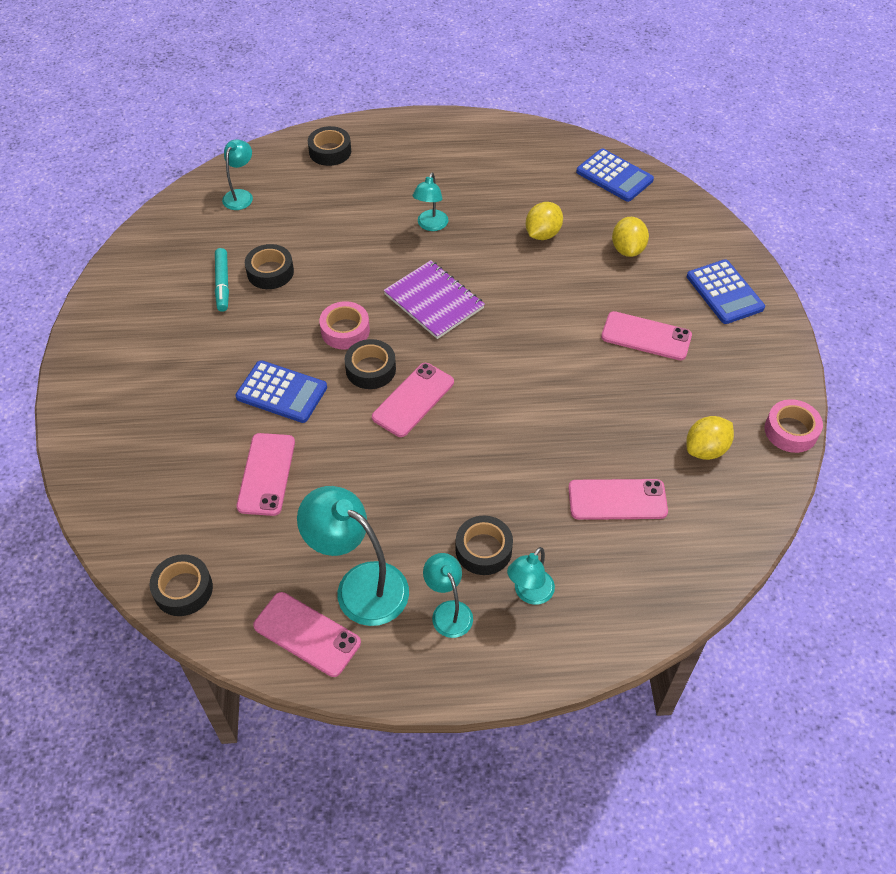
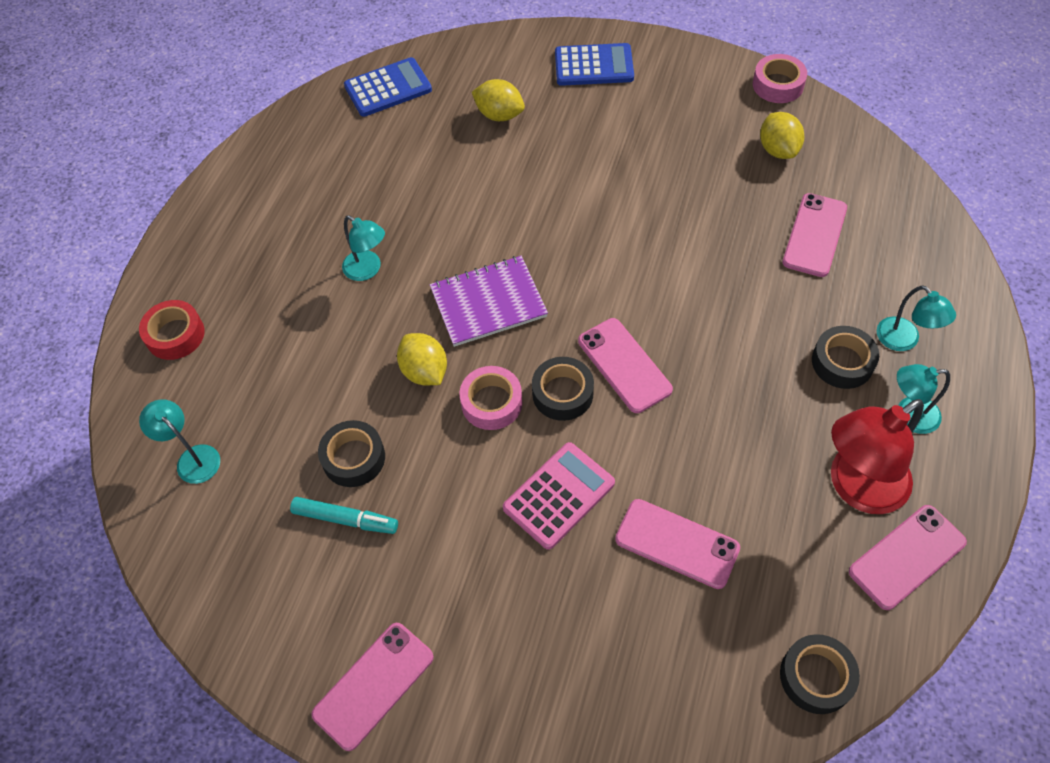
camera: 65 degrees left, 5 degrees up
(281, 392) = (559, 496): blue calculator -> pink calculator
(330, 151) = (175, 335): black tape -> red tape
(360, 585) = (857, 488): turquoise lamp -> red lamp
(542, 234) = (439, 175): yellow lemon -> yellow lemon (424, 371)
(646, 336) = (622, 142): pink phone -> pink phone (373, 685)

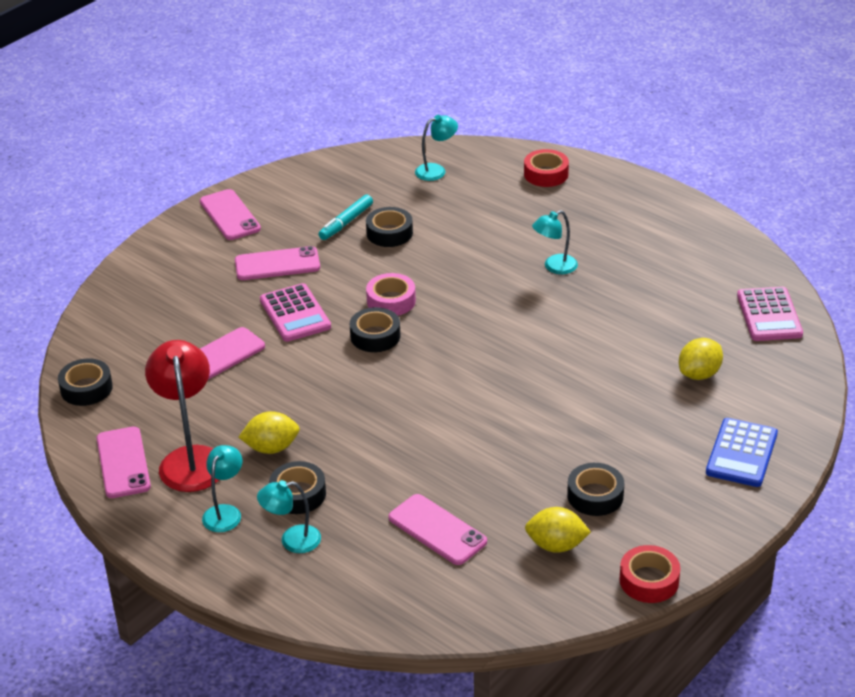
camera: 110 degrees right, 20 degrees down
(388, 88) = (769, 315): blue calculator -> pink calculator
(424, 371) = (439, 276): yellow lemon -> yellow lemon (271, 448)
(488, 302) = (484, 319): purple notebook -> none
(624, 365) = (378, 373): pink phone -> pink phone (277, 264)
(702, 142) = (595, 496): none -> black tape
(778, 85) = (649, 580): pink tape -> red tape

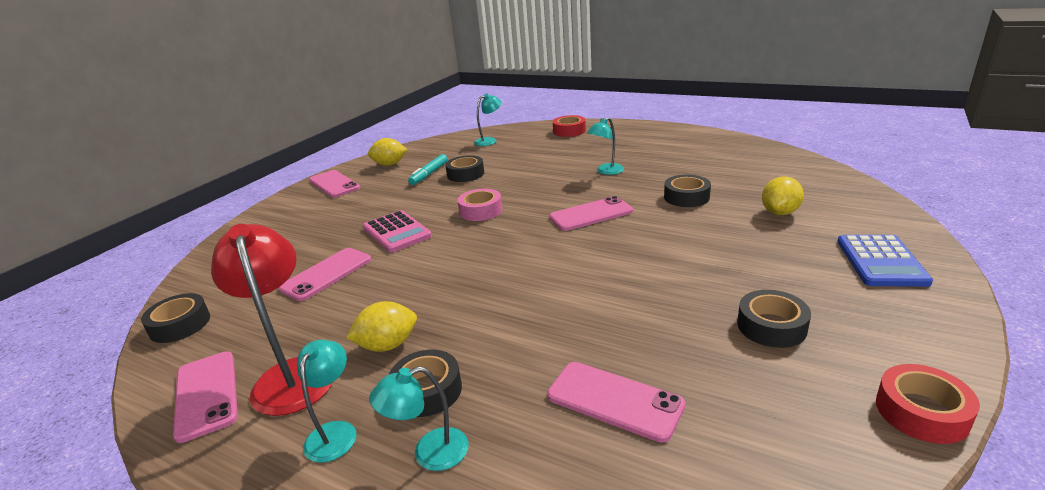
camera: 10 degrees left, 10 degrees down
(277, 264) = (376, 204): pink phone -> pink phone (591, 214)
(375, 336) = (474, 235): black tape -> black tape (686, 197)
(556, 545) = (771, 390): yellow lemon -> yellow lemon (389, 164)
(769, 315) = (798, 170): pink calculator -> none

